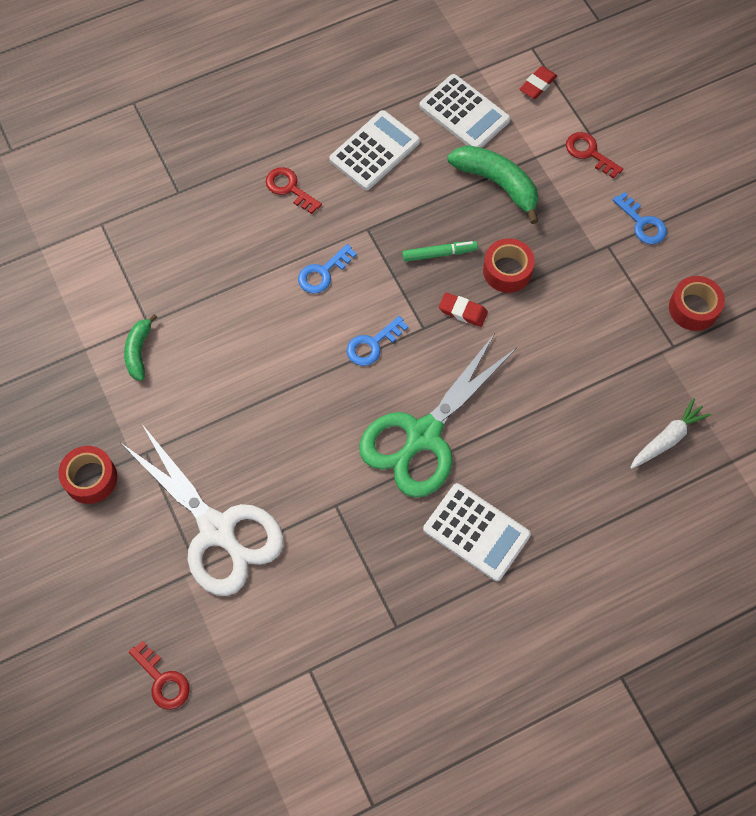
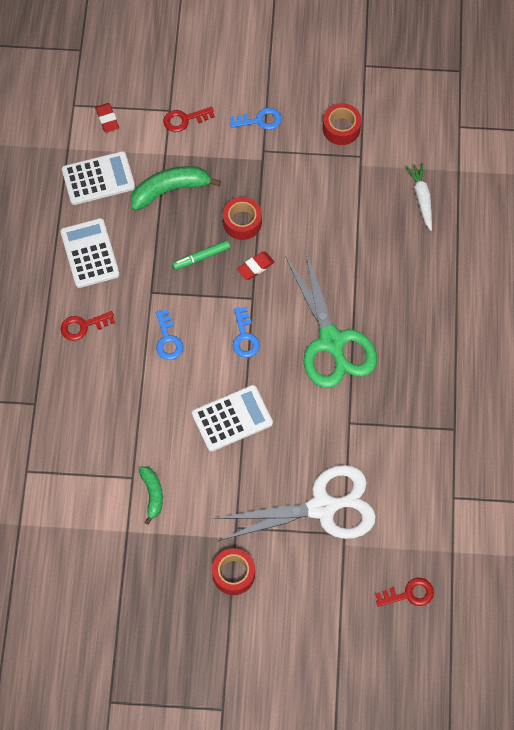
camera: 60 degrees left, 0 degrees up
(139, 351) = (152, 494): green banana -> green banana turned 135 degrees counterclockwise
(439, 254) = (201, 257): green marker -> green marker turned 135 degrees counterclockwise
(476, 532) = (418, 346): white calculator -> white calculator (232, 418)

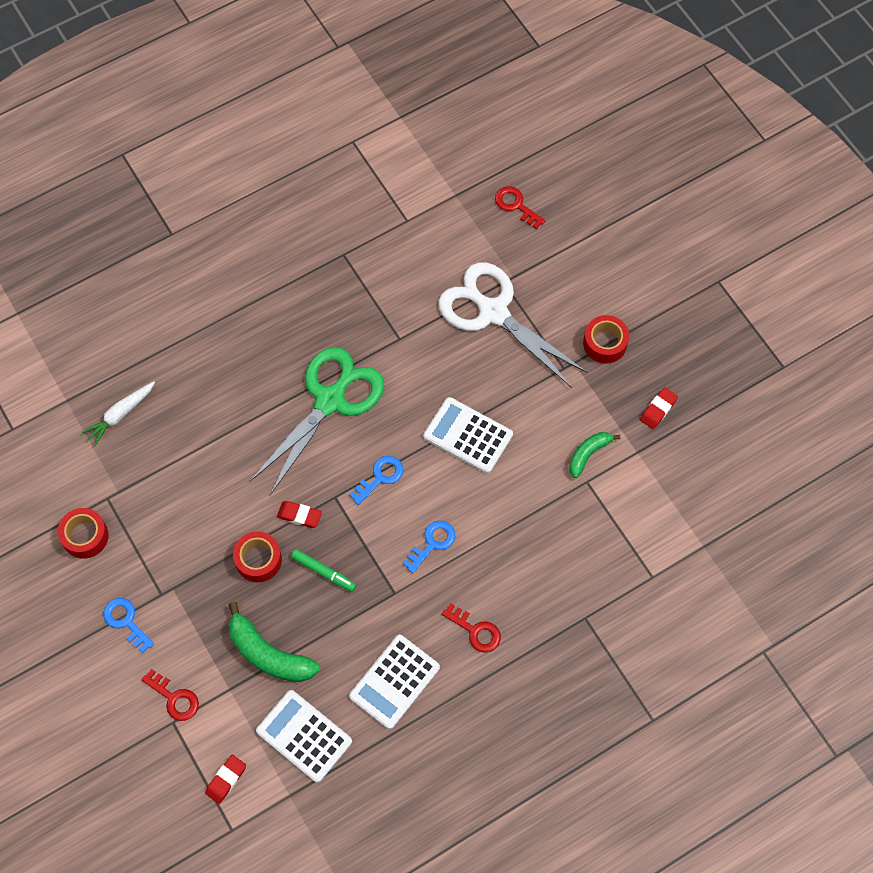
camera: 125 degrees left, 0 degrees up
(148, 573) = (658, 409): none -> red eraser

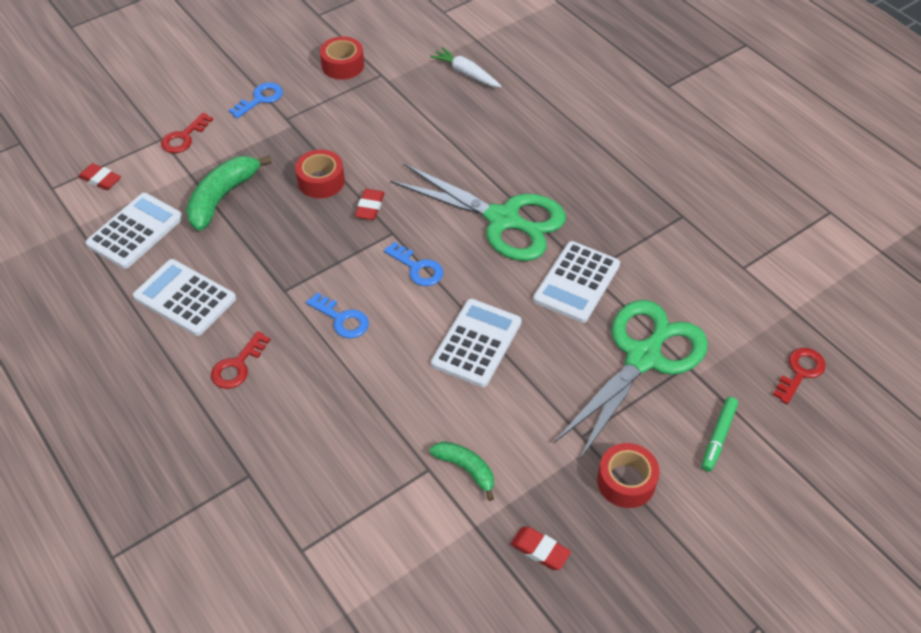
camera: 85 degrees right, 15 degrees down
(323, 572) = (308, 231): green marker -> green marker (718, 437)
(410, 350) = (577, 282): none -> white calculator
(493, 312) = (643, 357): white scissors -> green scissors

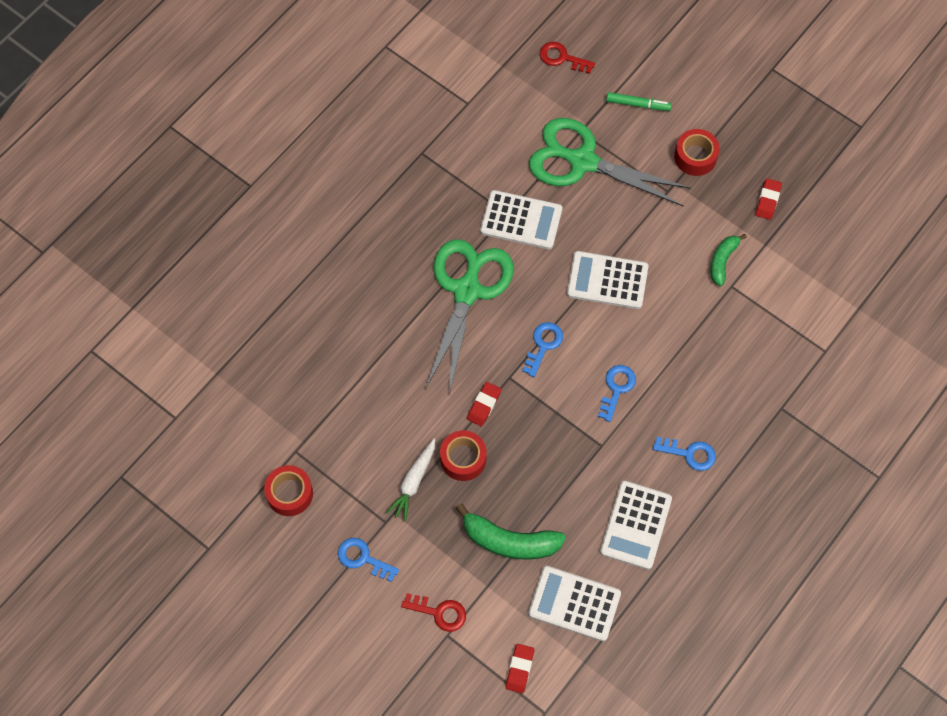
camera: 105 degrees left, 15 degrees up
(237, 366) = (689, 454): red key -> blue key
(370, 207) = (484, 405): red eraser -> red eraser turned 60 degrees counterclockwise
(466, 73) = (274, 369): white carrot -> white carrot (413, 482)

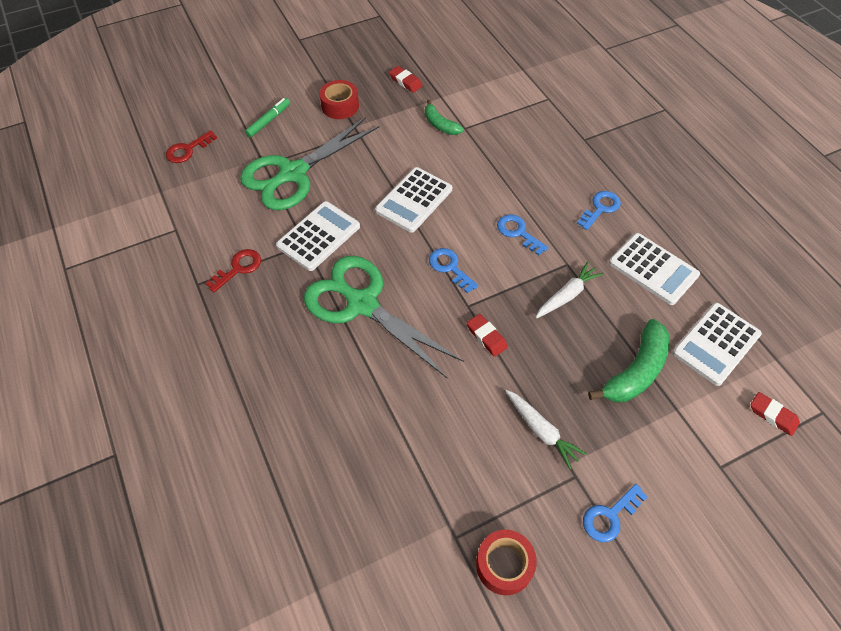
camera: 65 degrees left, 10 degrees down
(439, 612) = (694, 464): red key -> red key (238, 268)
(463, 459) = (534, 376): red tape -> none
(564, 457) = (567, 295): none -> white carrot

